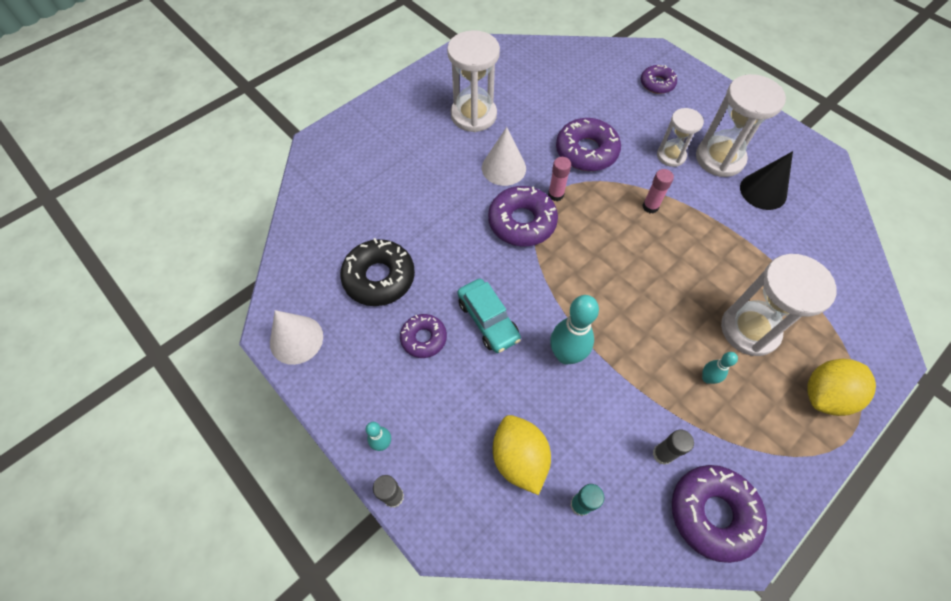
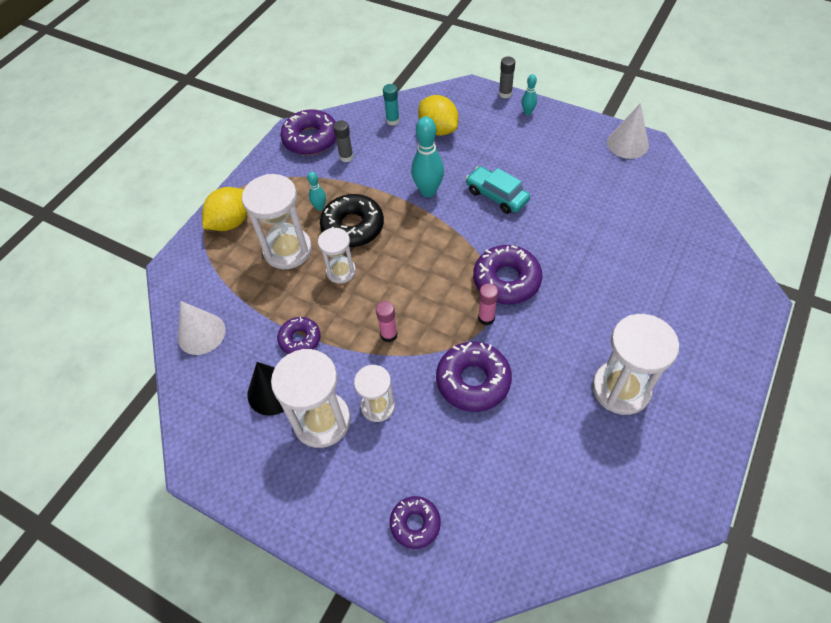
camera: 165 degrees right, 5 degrees down
(379, 278) = (600, 198): black donut -> black donut (353, 227)
(423, 338) = (538, 171): purple donut -> purple donut (300, 339)
(503, 168) = (551, 331): white cone -> white cone (201, 333)
(689, 284) = (341, 271): none -> white hourglass

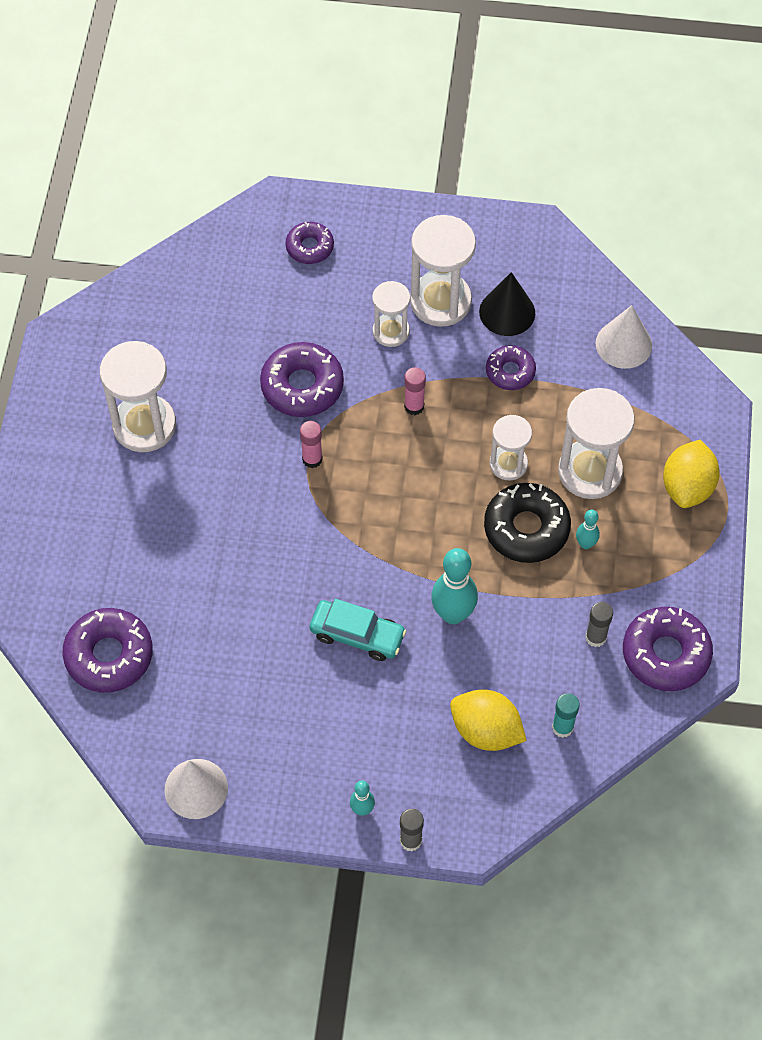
camera: 155 degrees right, 5 degrees up
(506, 280) = (304, 513): purple donut -> purple donut (109, 655)

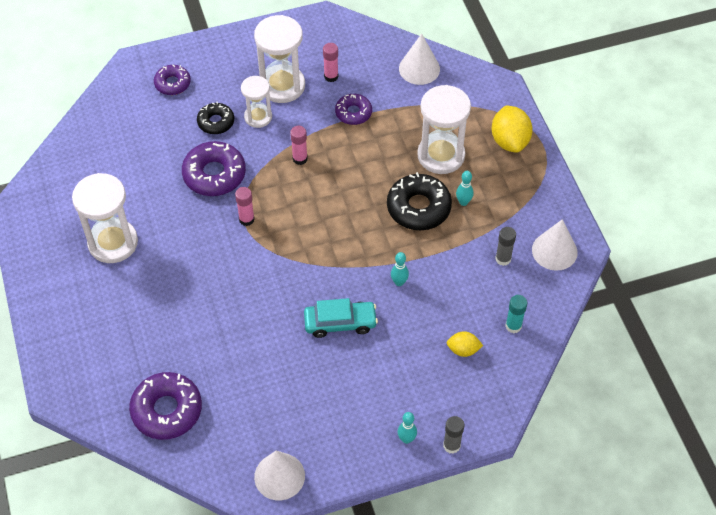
camera: 25 degrees left, 5 degrees down
(337, 318) = (216, 122): none -> black donut
(453, 614) = (399, 282): turquoise bowling pin -> turquoise bowling pin, size x0.52
(486, 731) = (463, 350): yellow lemon -> yellow lemon, size x0.56
(507, 312) = (331, 76): black cone -> pink glue stick
(508, 464) = (384, 171): white hourglass -> none
(665, 654) = (554, 251): purple donut -> white cone

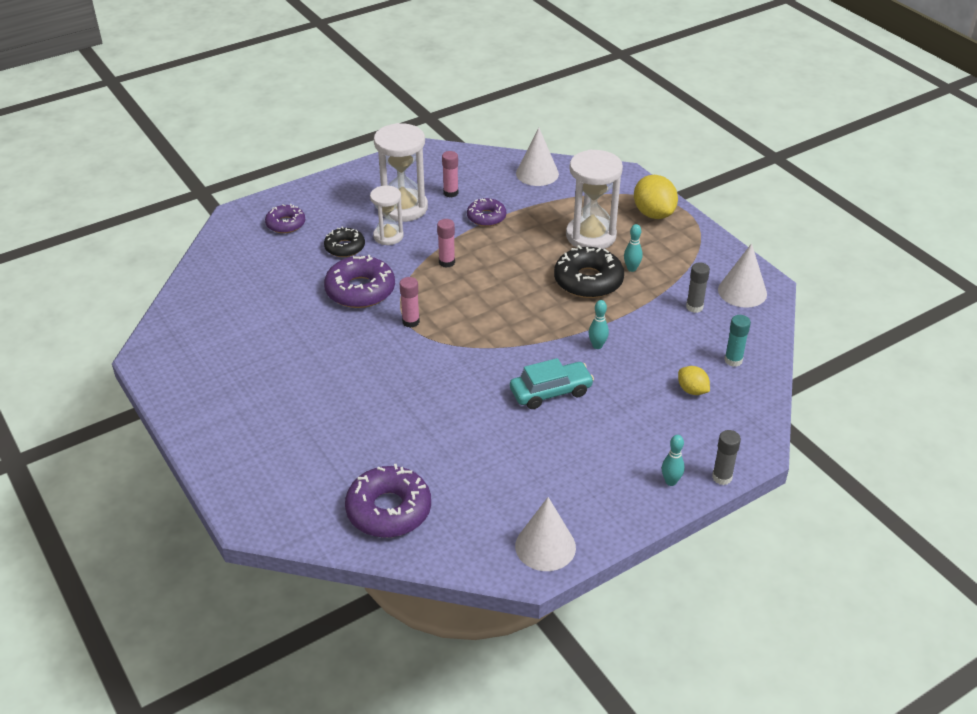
camera: 15 degrees left, 15 degrees down
(113, 243) = (268, 368): white hourglass -> none
(463, 350) = (692, 390): yellow lemon -> yellow lemon turned 60 degrees clockwise

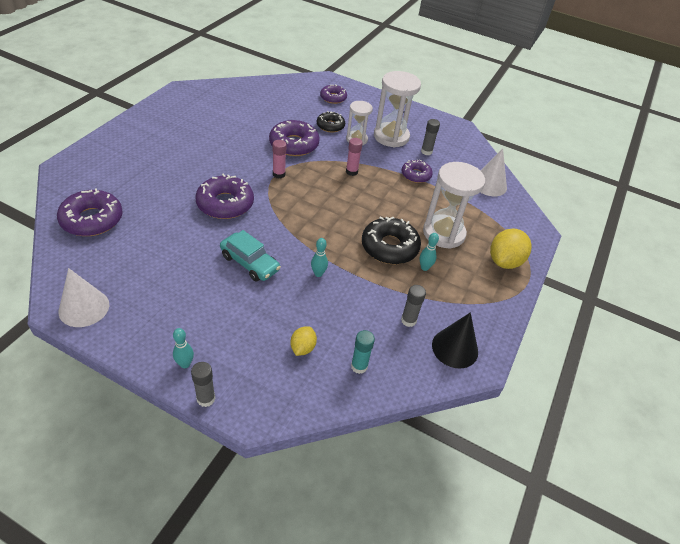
camera: 55 degrees right, 5 degrees up
(436, 383) = (225, 204): none -> purple donut
(450, 193) = (426, 151): pink glue stick -> grey glue stick
(742, 291) = (455, 348): white cone -> black cone

